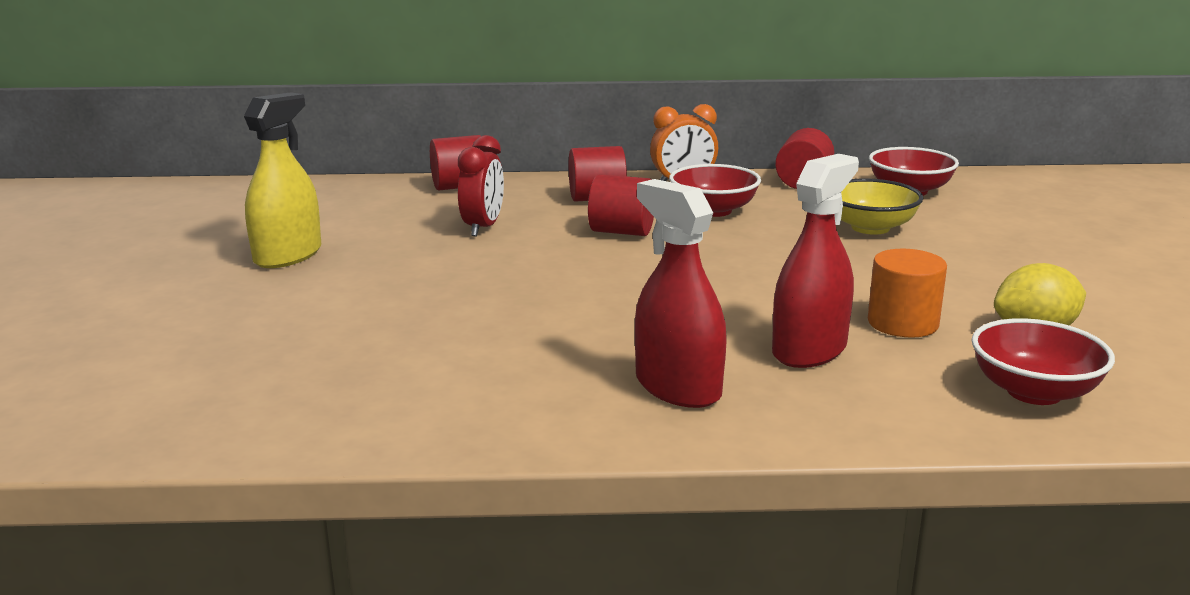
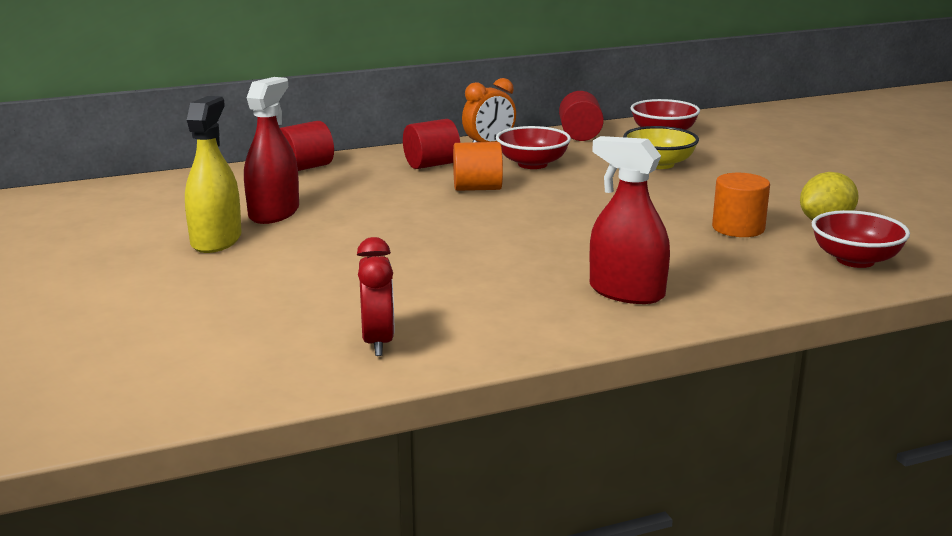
camera: 20 degrees left, 0 degrees up
(483, 227) = (361, 198): red clock -> red clock (378, 342)
(622, 232) = (477, 188): red cylinder -> orange cylinder
(809, 350) = (692, 254): red spray bottle -> red spray bottle (274, 213)

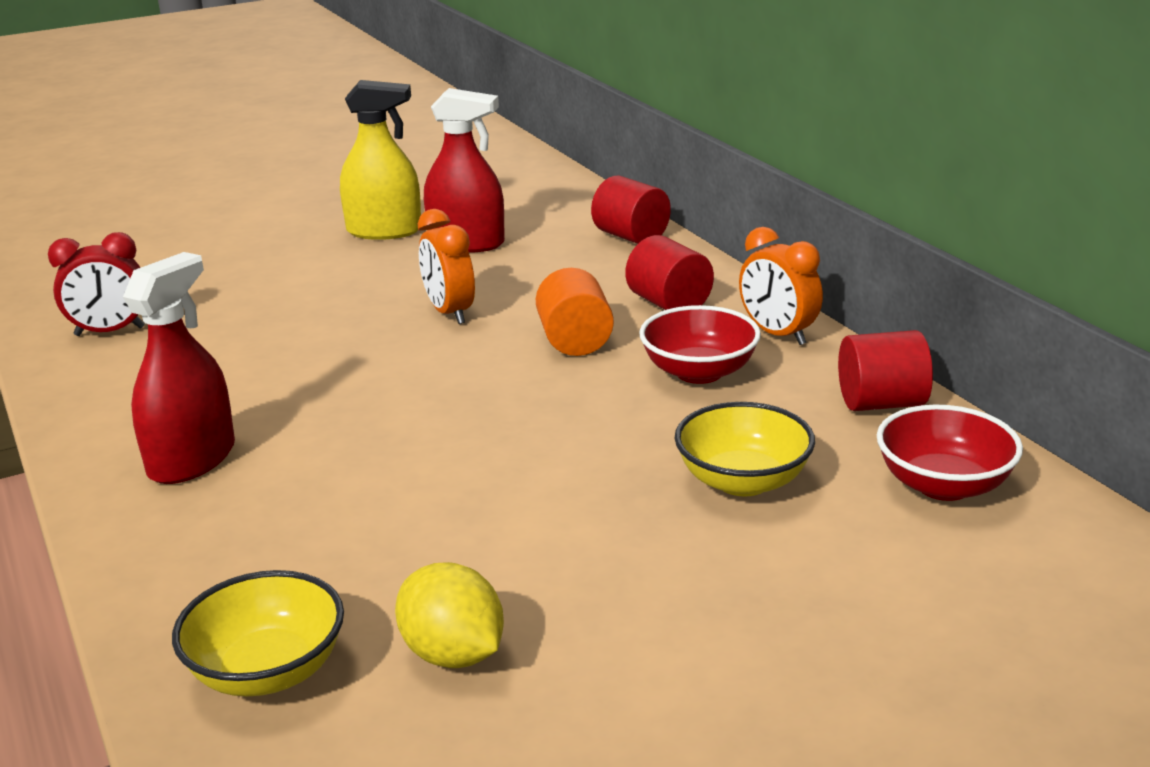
camera: 85 degrees right, 5 degrees up
(411, 219) = (449, 313): none -> orange clock
(738, 228) = (422, 554): orange cylinder -> none
(855, 260) = (267, 671): red bowl -> yellow bowl

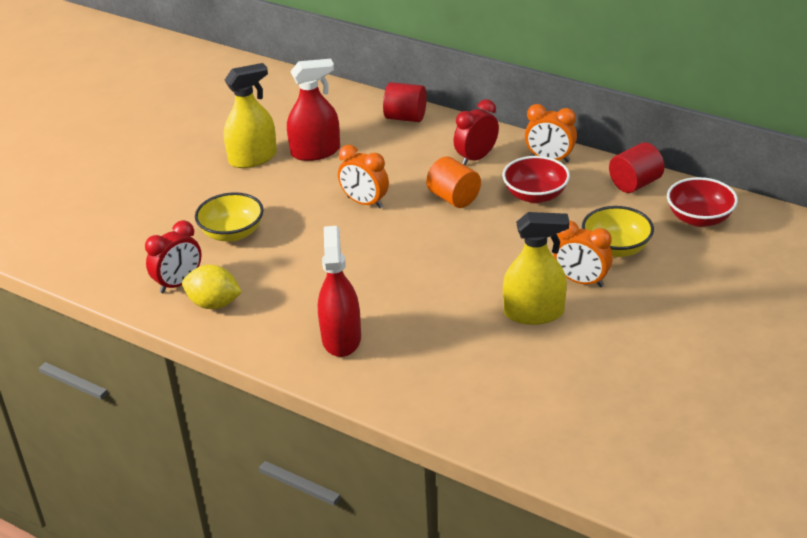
camera: 30 degrees left, 10 degrees up
(267, 671) = (516, 417): yellow bowl -> yellow bowl (232, 233)
(453, 654) = (584, 377): yellow lemon -> yellow lemon (214, 304)
(496, 526) = (534, 313): none -> yellow spray bottle
(627, 508) = (581, 281): none -> orange clock
(669, 304) = (476, 158): red cylinder -> red clock

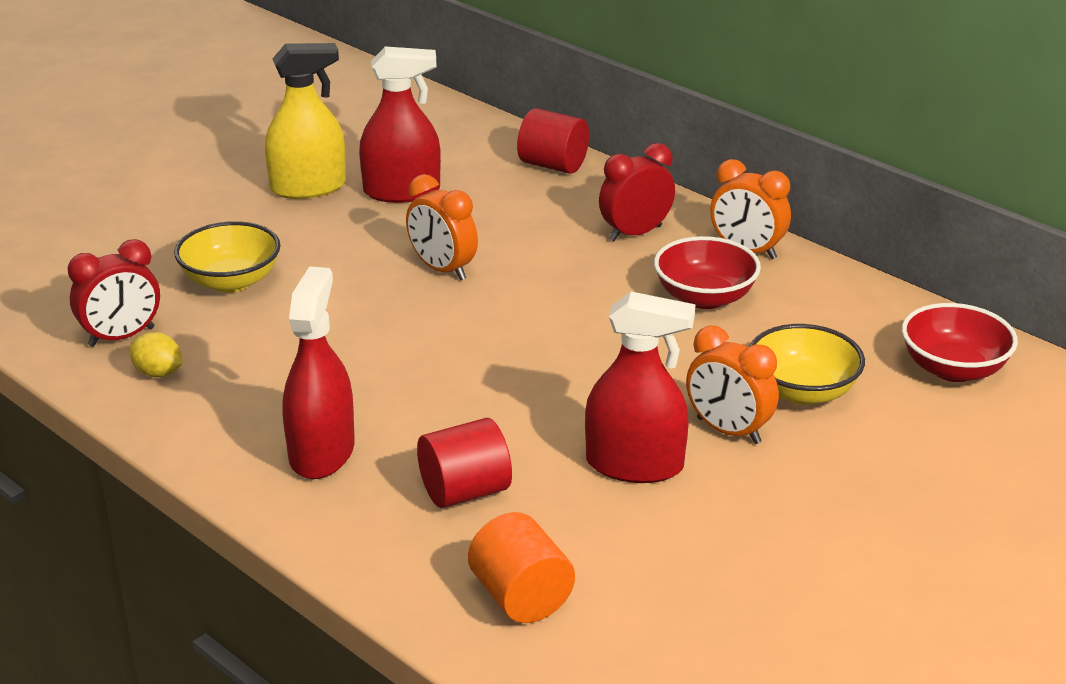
camera: 10 degrees right, 5 degrees down
(214, 304) = (158, 373): yellow lemon -> yellow lemon, size x0.65
(454, 198) = (578, 283): orange cylinder -> orange cylinder (521, 597)
(534, 313) = (634, 465): yellow spray bottle -> red spray bottle
(635, 184) = (867, 304): red cylinder -> red cylinder (465, 491)

